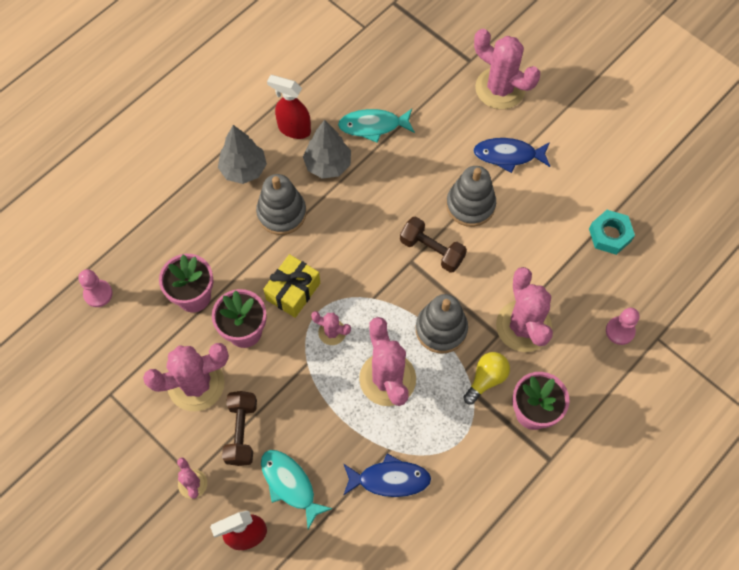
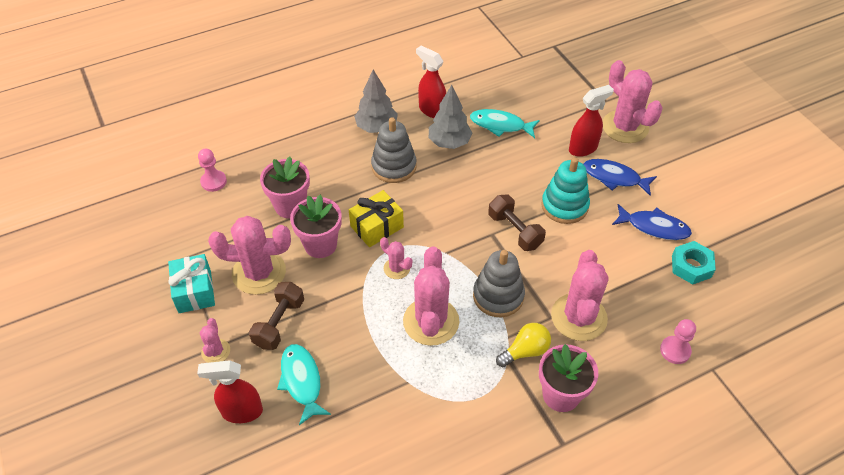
camera: 20 degrees right, 15 degrees down
(140, 427) = (194, 291): none -> turquoise gift
(389, 479) = (396, 408): blue fish -> blue fish (654, 227)
(466, 129) = (583, 148): none -> red spray bottle
(470, 205) = (564, 206): grey stacking toy -> turquoise stacking toy

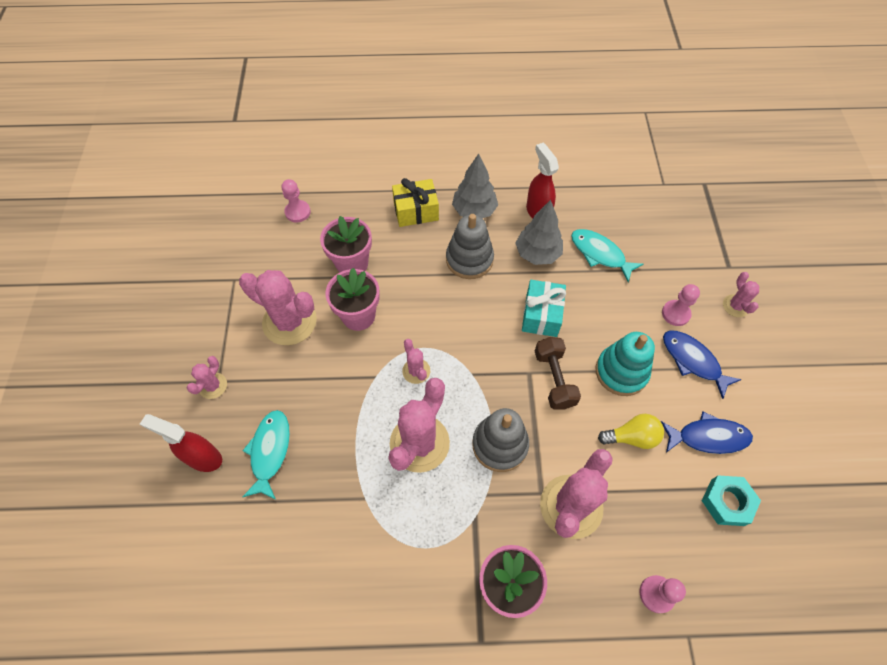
camera: 25 degrees right, 10 degrees up
(194, 291) = (226, 317): turquoise gift -> turquoise gift (541, 315)
(279, 323) = (281, 382): brown dumbbell -> none
(377, 227) = (420, 318): yellow gift -> yellow gift (416, 211)
(525, 351) = (496, 519): yellow light bulb -> yellow light bulb (632, 437)
(583, 148) = (675, 313): red spray bottle -> pink pawn
(625, 127) = (735, 306): pink cactus -> pink cactus, size x0.50
(654, 227) = (708, 437): blue fish -> blue fish turned 45 degrees counterclockwise

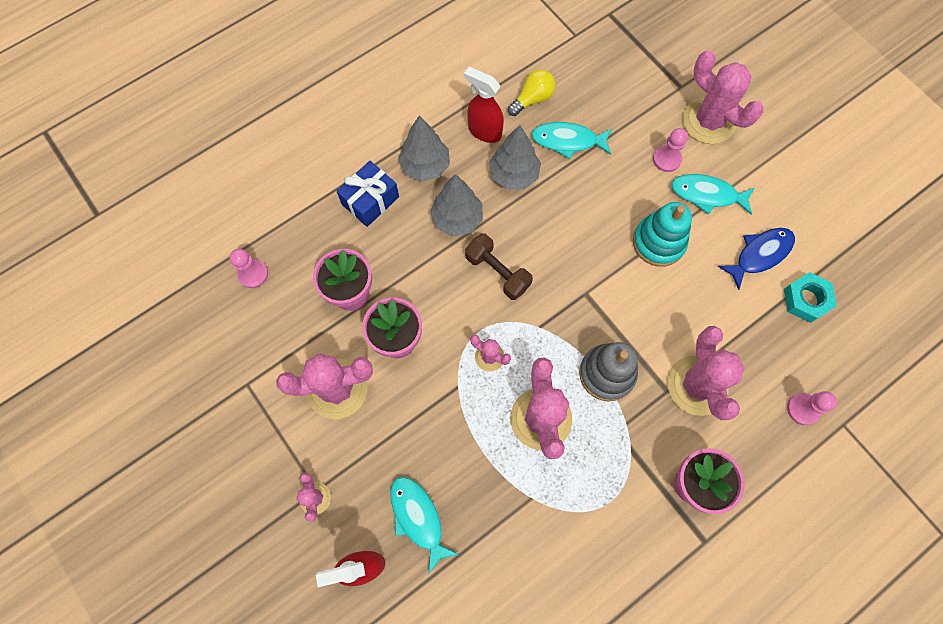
camera: 35 degrees left, 10 degrees up
(416, 211) = (370, 200): yellow gift -> blue gift
(469, 259) = (457, 219): grey stacking toy -> grey tree
(541, 315) = (558, 233): turquoise gift -> none
(554, 379) = (610, 285): brown dumbbell -> brown dumbbell (497, 272)
(632, 437) = (704, 294): yellow light bulb -> yellow light bulb (532, 99)
(693, 361) = (707, 195): blue fish -> turquoise fish
(735, 306) = (708, 121): pink cactus -> pink cactus, size x2.01

